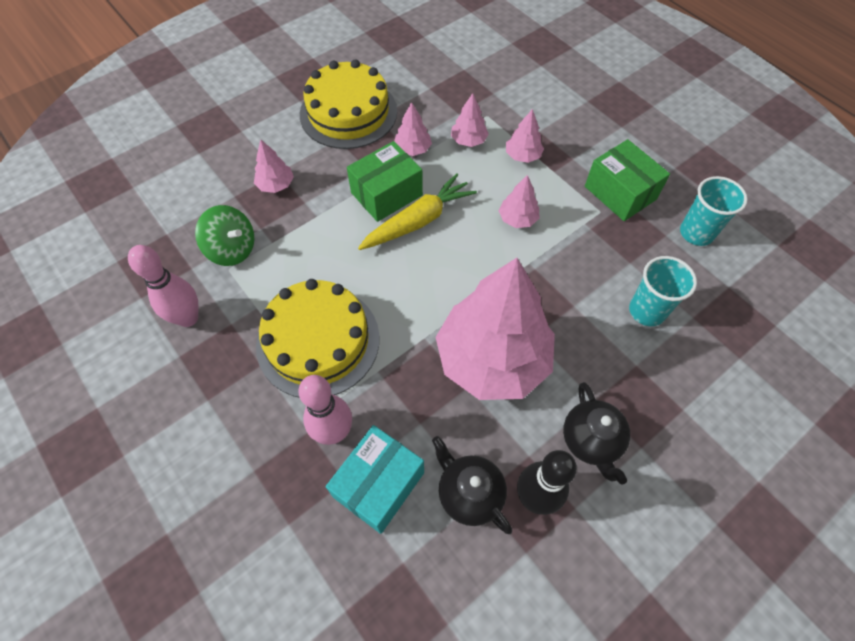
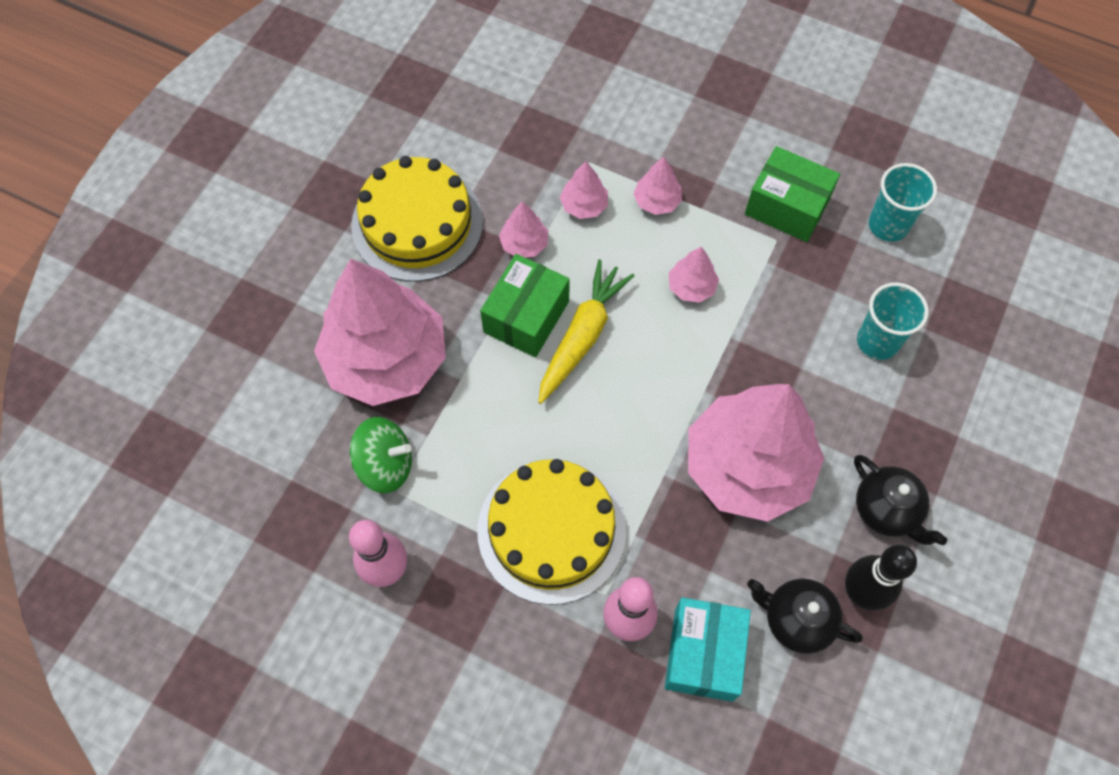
camera: 25 degrees left, 5 degrees up
(276, 185) = (386, 359): pink tree -> pink tree, size x2.47

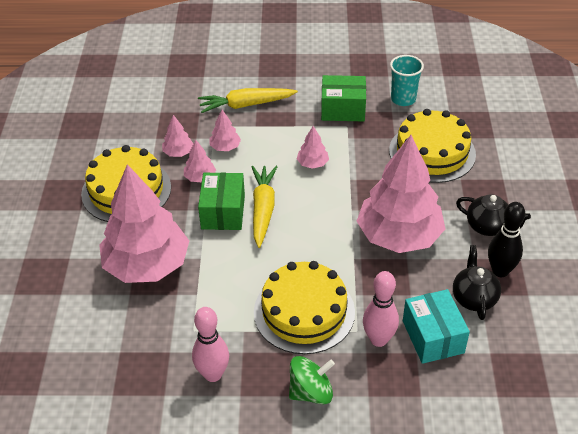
camera: 25 degrees left, 20 degrees down
(385, 464) = (178, 319): green spinning top -> green spinning top (311, 392)
(650, 141) = (246, 105): none -> yellow carrot
(657, 201) = (267, 131): pink tree -> pink tree (178, 153)
(796, 620) = (474, 298): black teapot -> black teapot turned 90 degrees clockwise
(877, 341) = (432, 152): turquoise cup -> yellow cake

